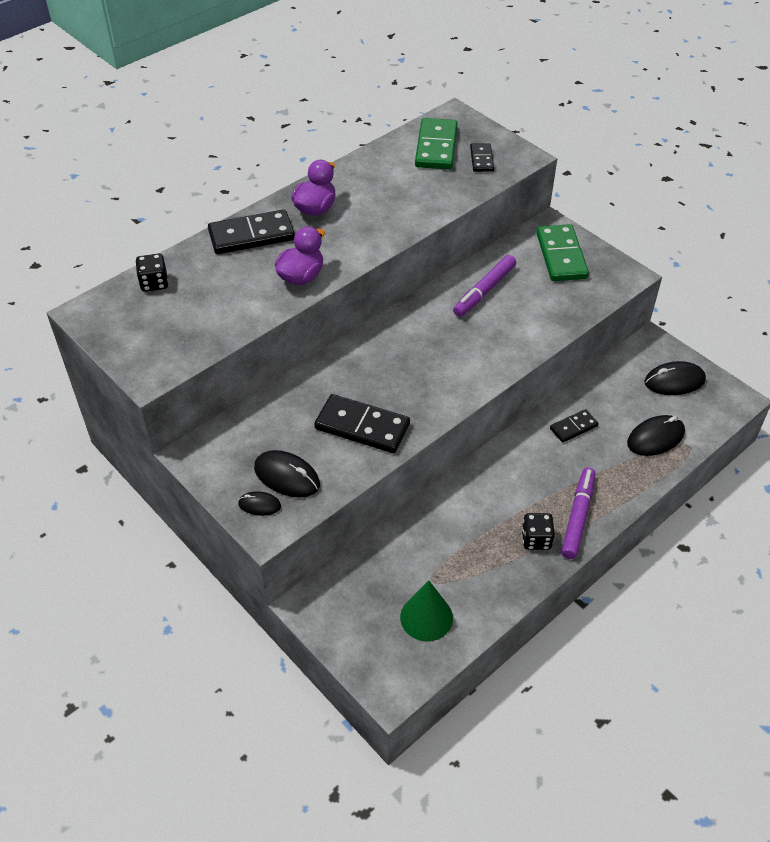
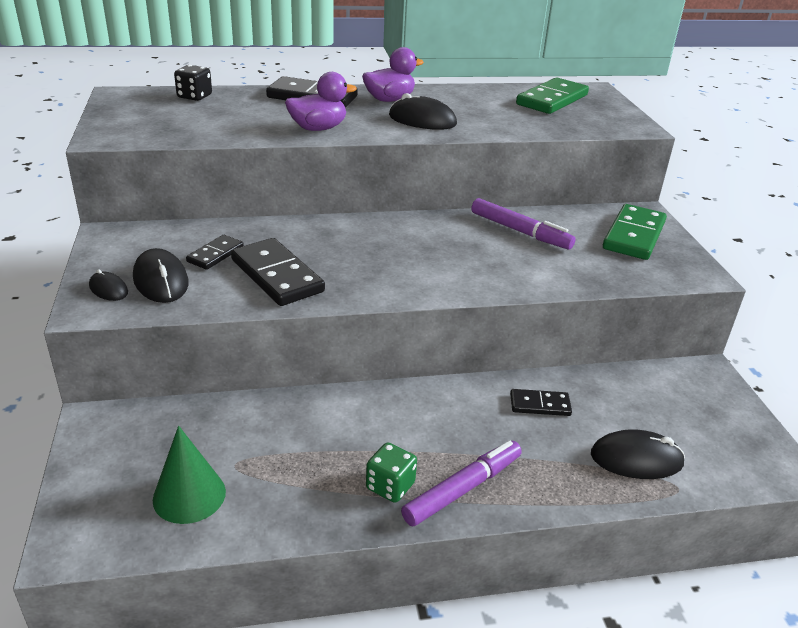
camera: 30 degrees right, 15 degrees down
(481, 159) = (589, 117): black domino -> black domino (215, 254)
(484, 291) = (520, 231): purple marker -> purple marker turned 120 degrees counterclockwise
(536, 539) = (390, 486): black dice -> green dice
(674, 381) = (709, 417): black mouse -> black mouse (422, 120)

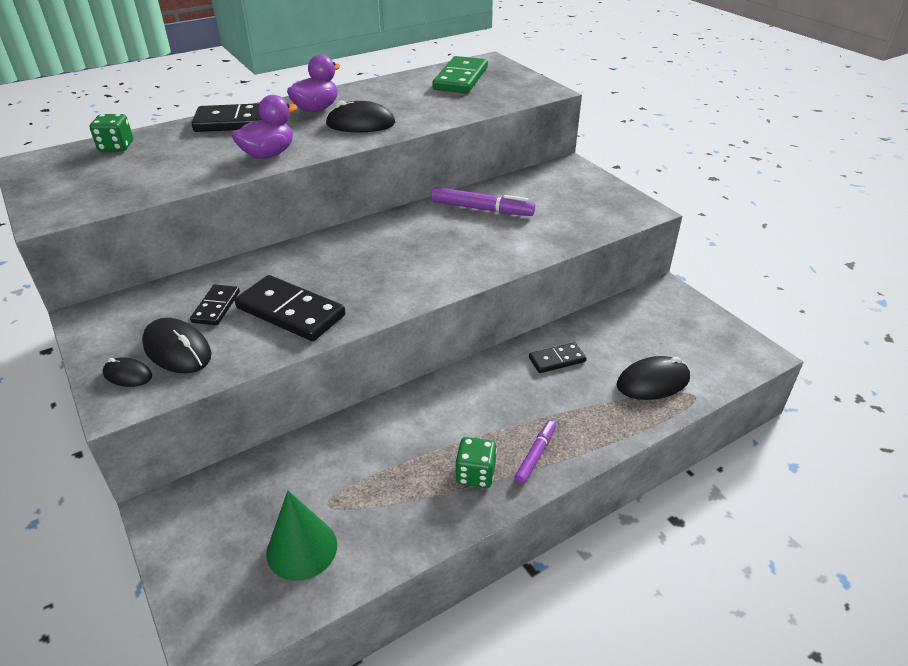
camera: 20 degrees left, 5 degrees up
(194, 96) = (116, 147): black dice -> green dice
(462, 489) = (535, 455): purple marker -> purple marker, size x0.62
(634, 235) = (574, 189): green domino -> none

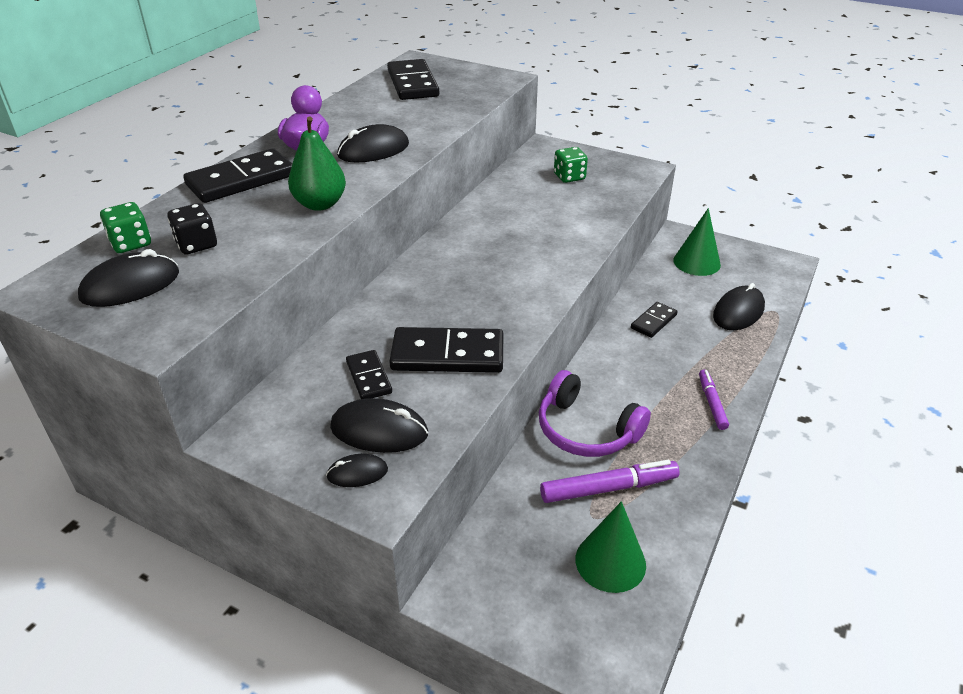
camera: 30 degrees left, 0 degrees up
(79, 175) = (130, 286): none -> black mouse
(152, 159) = (196, 244): none -> black dice
(268, 154) = (320, 204): purple duck -> green pear
(397, 429) = (586, 430): none -> purple headphones
(460, 78) = (412, 83): green domino -> black domino
(475, 474) = (683, 438): green dice -> green dice (569, 177)
(481, 209) = (513, 206): purple marker -> purple marker (608, 488)
(658, 321) = (696, 262): none -> green cone

